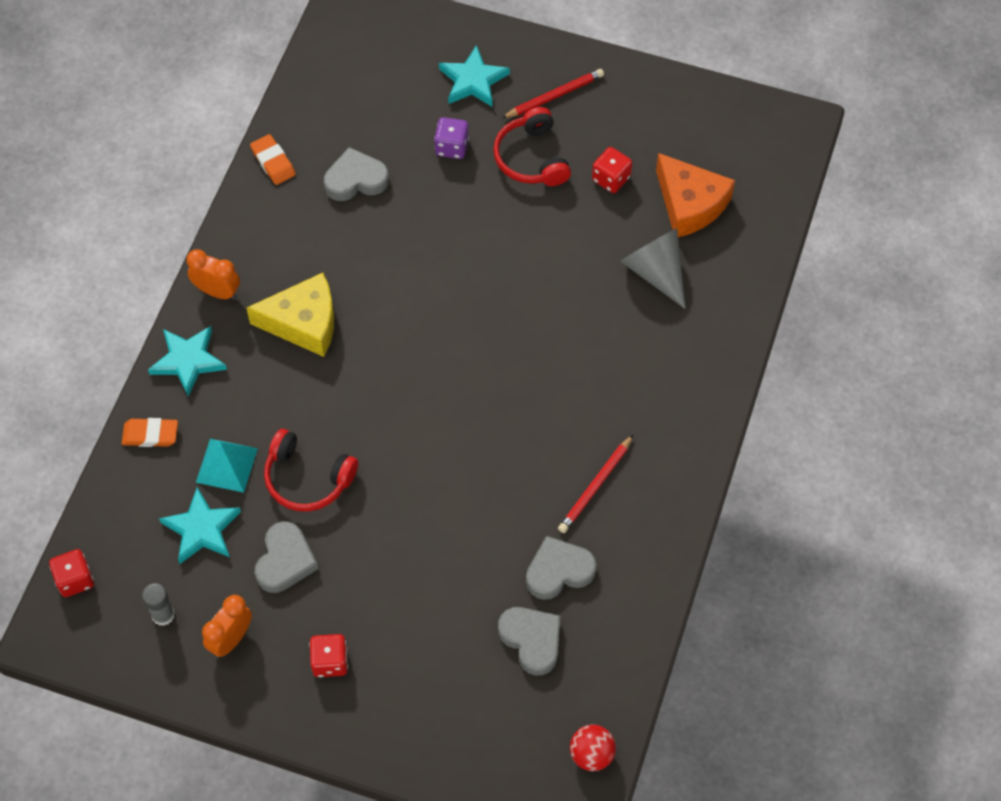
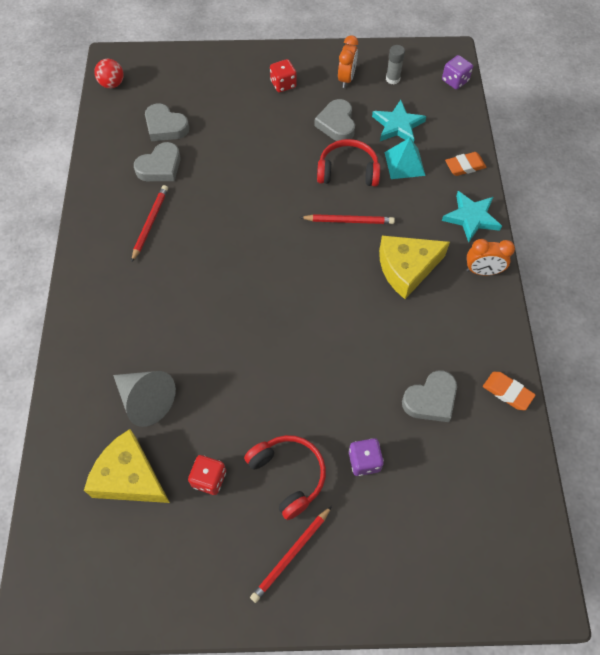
camera: 160 degrees right, 0 degrees up
(75, 579) = (455, 81): red dice -> purple dice
(341, 406) = (349, 221): none -> red pencil
(473, 81) = (376, 544): turquoise star -> none
(689, 204) = (130, 477): orange cheese -> yellow cheese

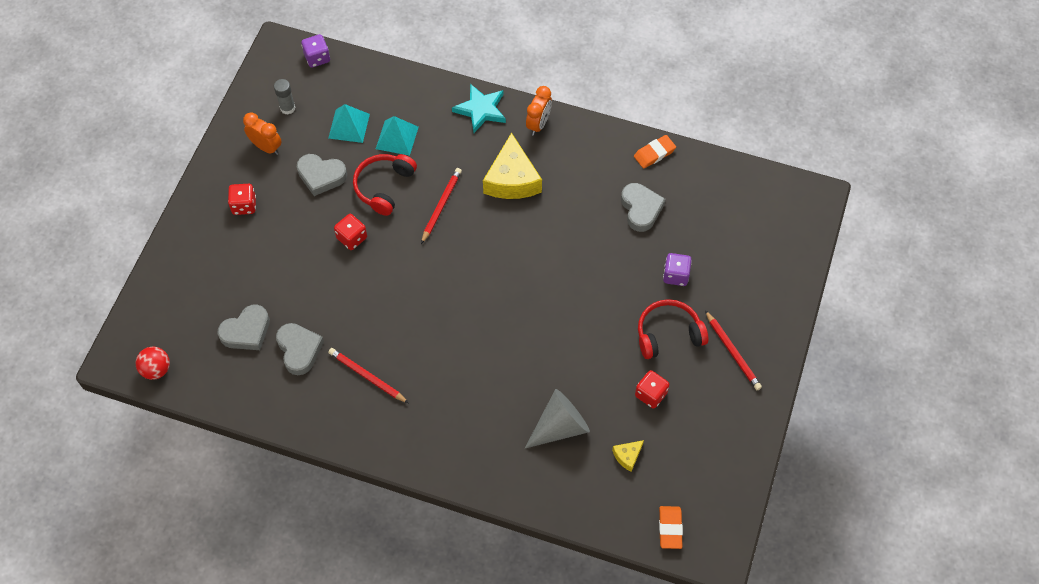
camera: 70 degrees left, 0 degrees up
(130, 477) = (627, 456): yellow cheese -> yellow cheese, size x0.45
(284, 166) = (352, 238): none -> red dice
(398, 125) = (349, 126): turquoise star -> turquoise pyramid
(465, 166) = (422, 92): orange eraser -> orange eraser (670, 528)

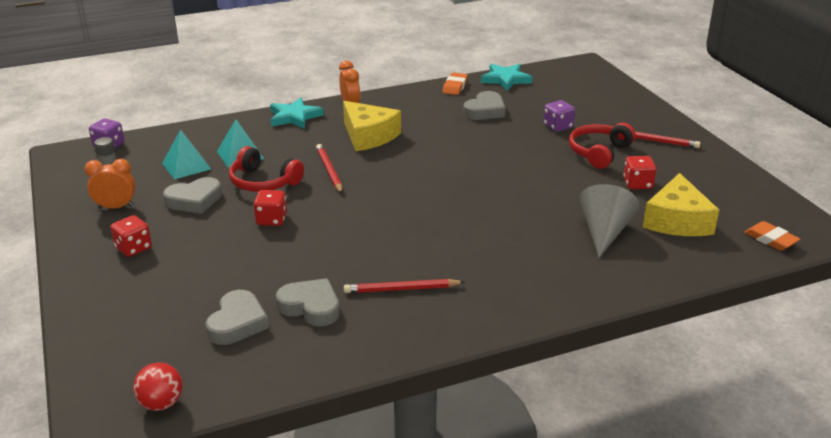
camera: 40 degrees left, 30 degrees down
(384, 186) = (263, 182): red headphones -> red headphones turned 45 degrees counterclockwise
(627, 456) = (677, 221): yellow cheese -> yellow cheese, size x2.21
(641, 209) = (485, 111): grey heart -> grey heart turned 90 degrees clockwise
(711, 173) = (506, 79): none -> turquoise star

